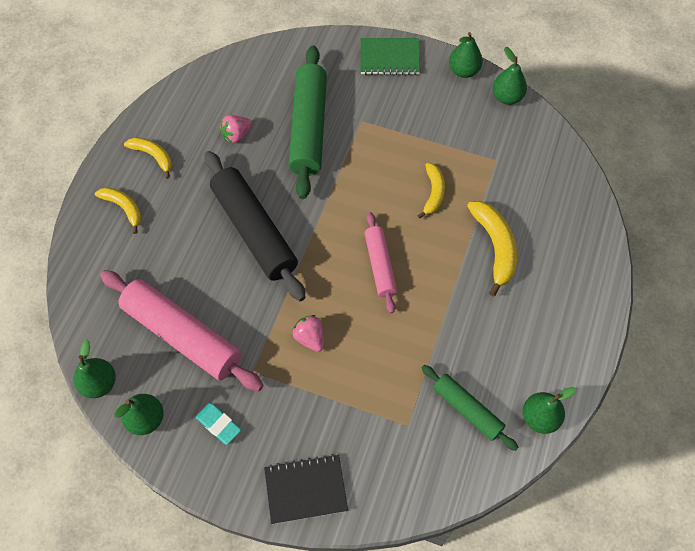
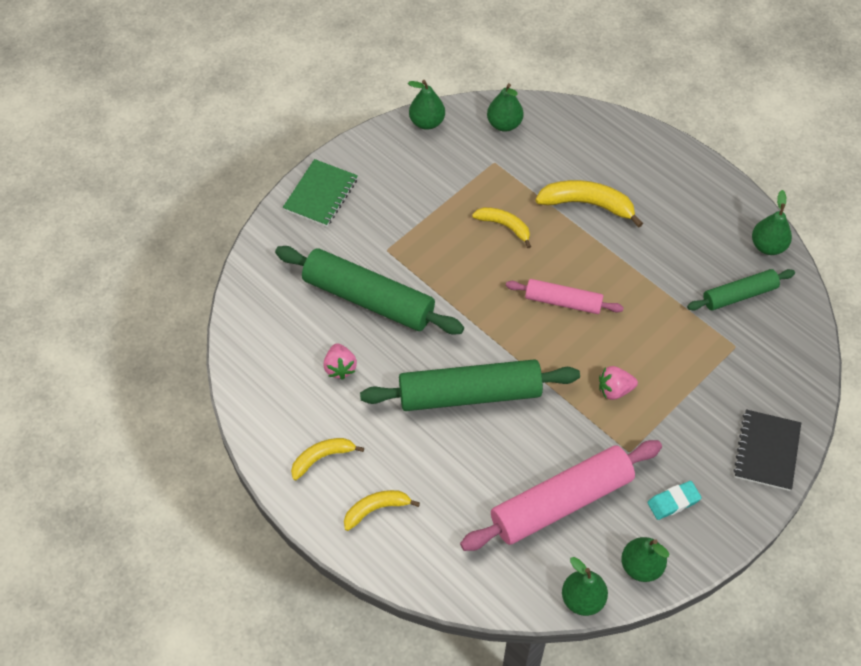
camera: 65 degrees left, 5 degrees down
(254, 231) = (469, 394): black rolling pin -> green rolling pin
(463, 71) = (375, 141): green pear -> green pear (504, 124)

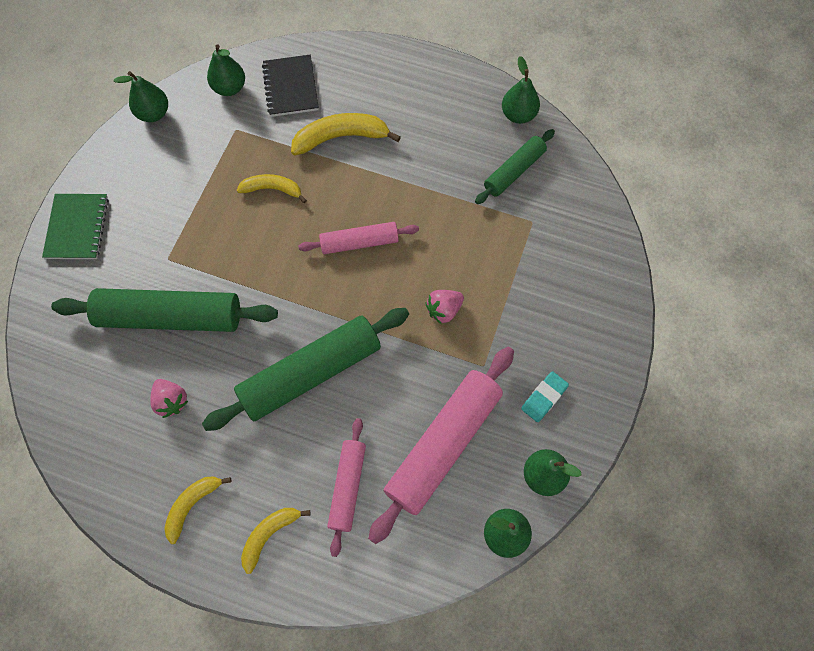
camera: 25 degrees left, 10 degrees up
(460, 500) = (348, 487): none -> pink rolling pin
(767, 451) = (603, 311): black notebook -> black notebook (291, 87)

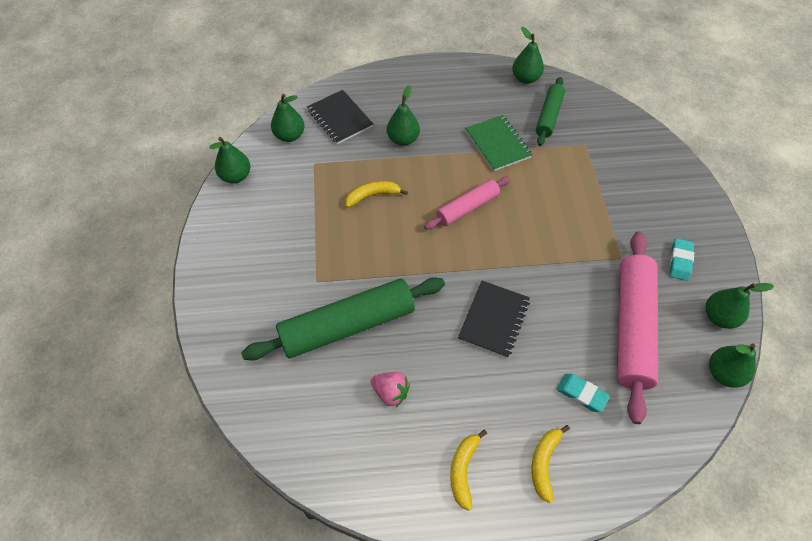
camera: 25 degrees left, 10 degrees down
(77, 228) = (219, 288): green notebook -> green notebook (497, 144)
(311, 373) = (493, 320): green rolling pin -> black notebook
(341, 137) = (403, 139): yellow banana -> green pear
(348, 487) = (581, 394): pink rolling pin -> turquoise eraser
(444, 310) = (564, 230): pink strawberry -> none

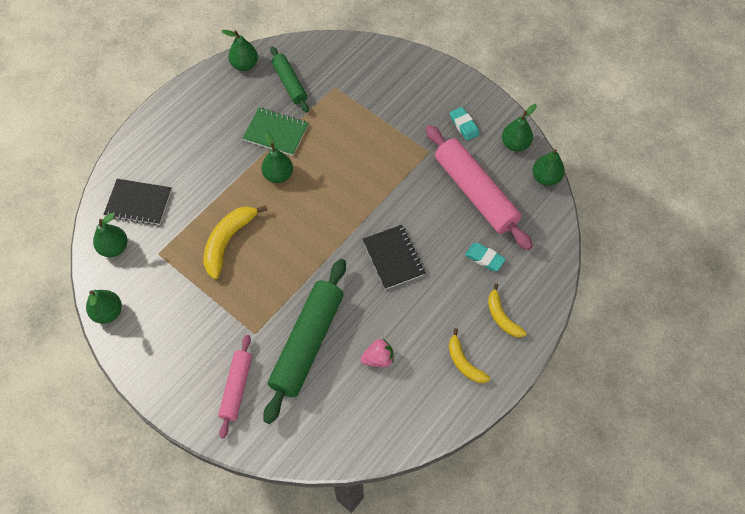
camera: 45 degrees left, 5 degrees up
(372, 195) = (228, 242): yellow banana -> yellow banana, size x1.58
(403, 139) = (205, 182): green pear -> green pear (278, 175)
(467, 207) = (302, 196): pink rolling pin -> pink rolling pin (236, 387)
(581, 394) = (484, 258): turquoise eraser -> turquoise eraser turned 45 degrees clockwise

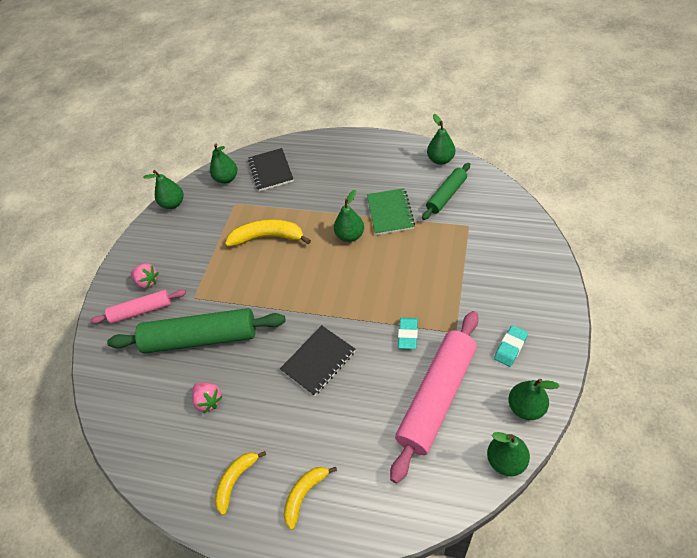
camera: 70 degrees right, 10 degrees down
(202, 371) = (147, 282): none -> pink strawberry
(484, 258) = (364, 444): turquoise eraser -> turquoise eraser (408, 335)

